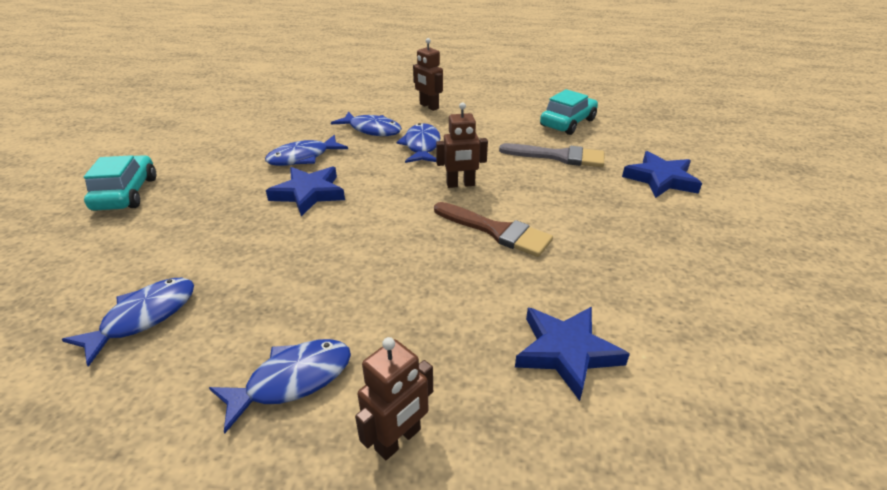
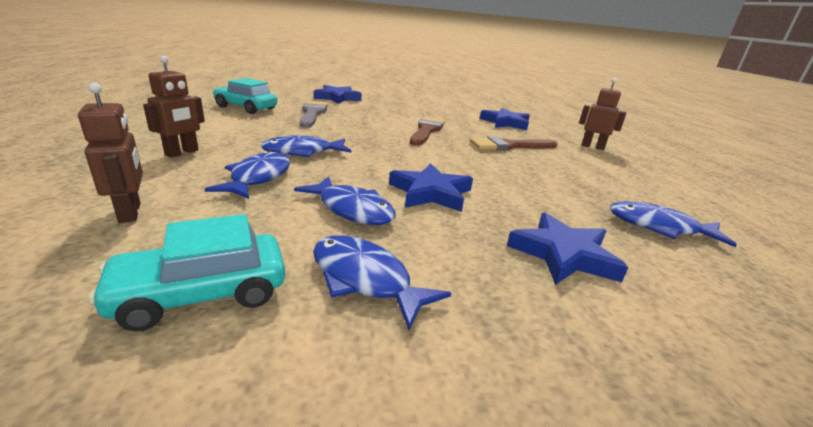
camera: 110 degrees left, 10 degrees down
(126, 193) = (559, 350): turquoise car -> turquoise car (202, 293)
(177, 229) = (563, 254): none -> blue star
(292, 380) = (606, 168): blue fish -> blue fish (365, 279)
(421, 297) = (509, 146): none -> brown brush
(460, 184) = (373, 138): brown robot -> brown robot (130, 212)

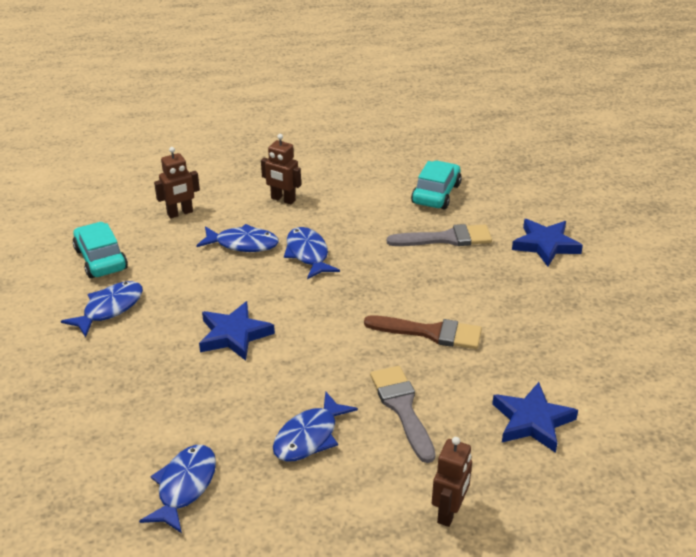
camera: 90 degrees right, 10 degrees up
(352, 209) = (195, 295): blue fish -> blue fish (309, 436)
(509, 146) = (402, 408): brown brush -> grey brush
(563, 254) = (136, 403): blue star -> none

